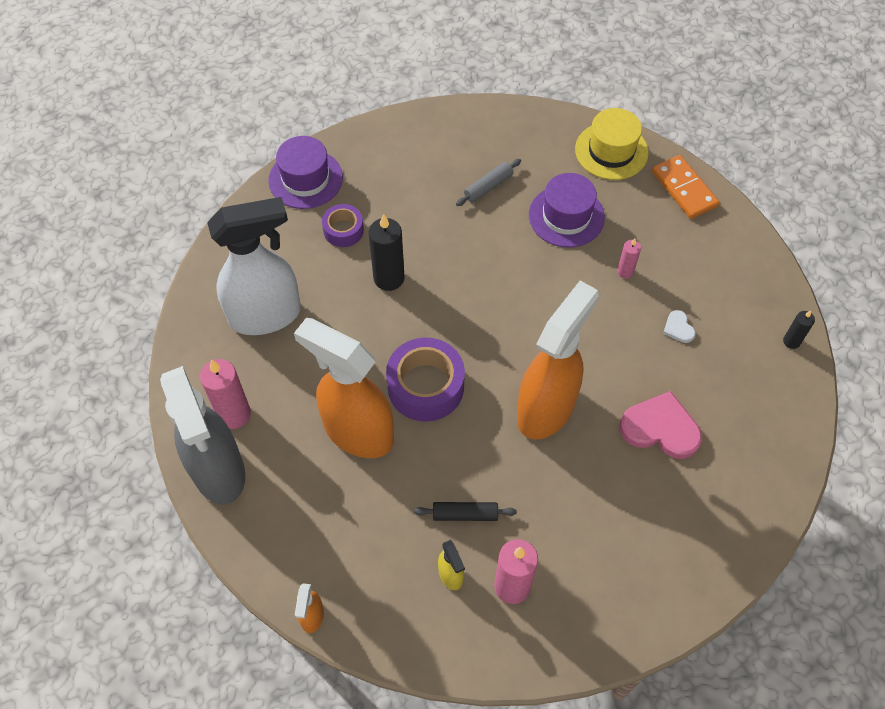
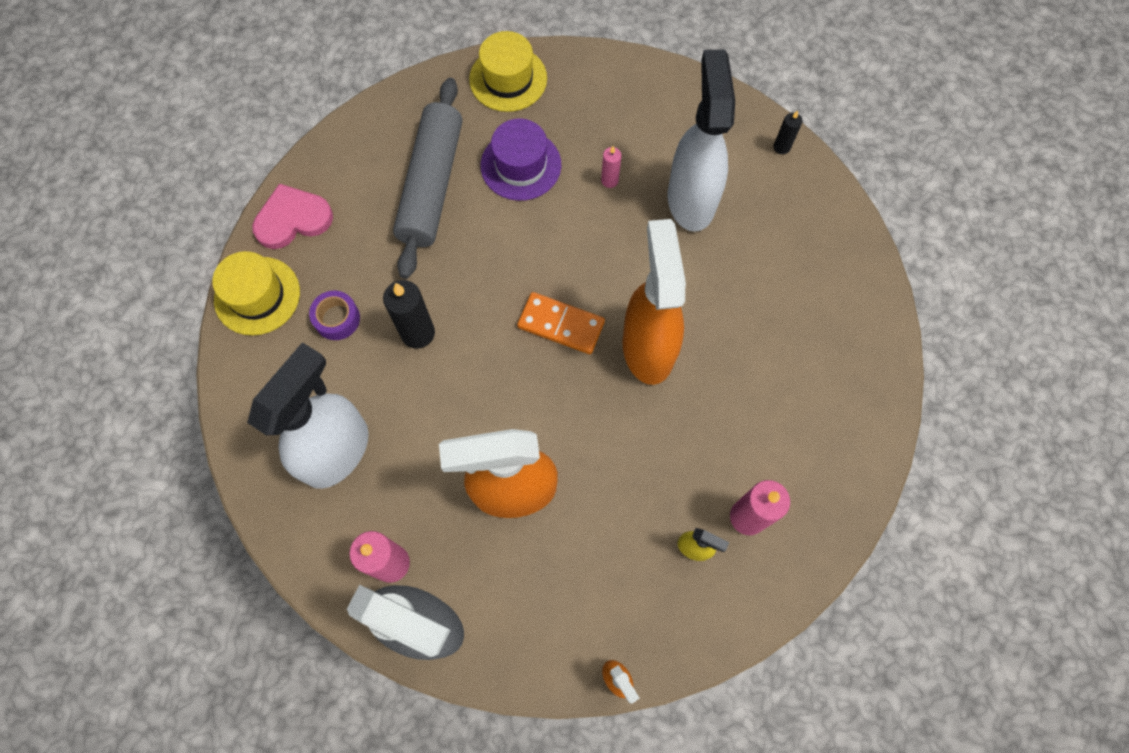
camera: 40 degrees left, 10 degrees up
(305, 179) = (257, 296): purple hat -> yellow hat
(425, 386) = (535, 405): purple tape -> none
(465, 514) = (661, 489): black rolling pin -> none
(488, 186) = (431, 185): grey rolling pin -> grey rolling pin, size x2.40
(660, 428) = (747, 295): pink heart -> pink heart (293, 219)
(678, 328) = (691, 199): white heart -> white spray bottle
(684, 189) = (595, 73): orange domino -> orange domino (561, 325)

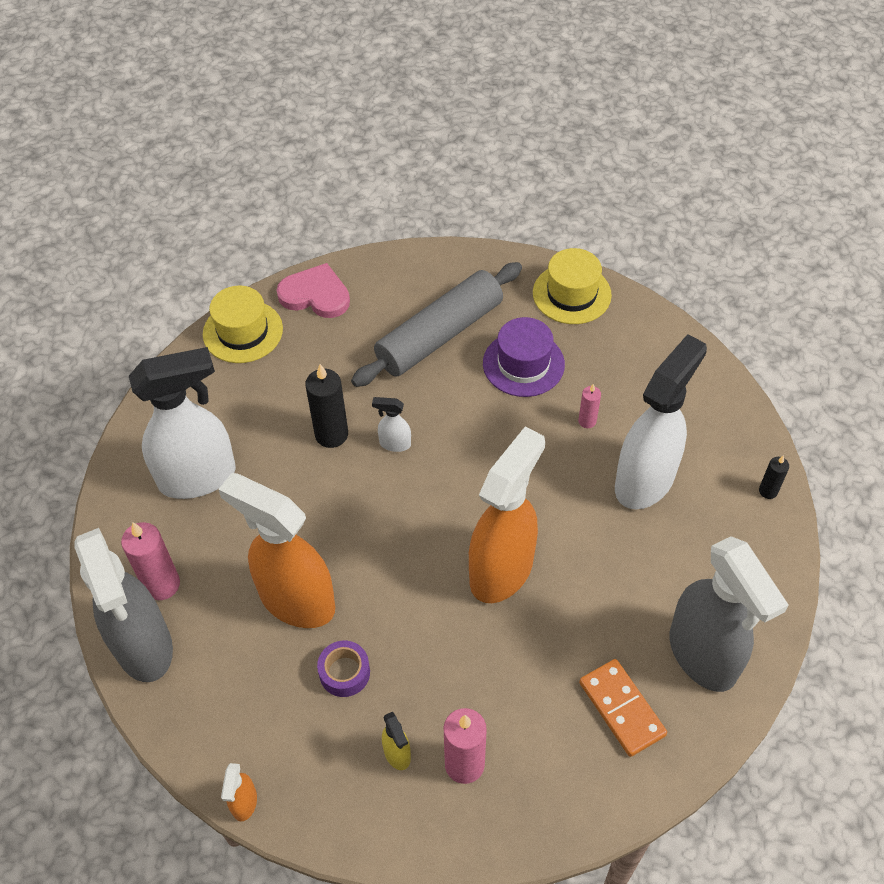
camera: 40 degrees right, 15 degrees down
(337, 319) = (283, 385): purple tape -> purple tape (344, 672)
(477, 304) = (394, 444): none -> white spray bottle
(561, 325) = (446, 503): orange domino -> orange domino (621, 709)
(839, 307) = (703, 656): none -> grey spray bottle

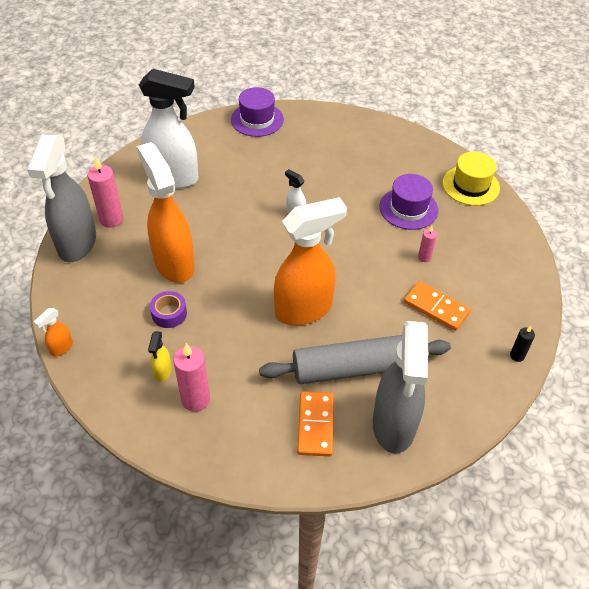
camera: 30 degrees right, 5 degrees down
(243, 331) = (257, 119): yellow hat -> purple hat
(315, 295) = (313, 119): pink heart -> none
(331, 434) = (263, 191): black candle -> none
(439, 334) = (369, 170): grey rolling pin -> grey rolling pin (354, 368)
(645, 480) = (436, 307): white spray bottle -> orange domino

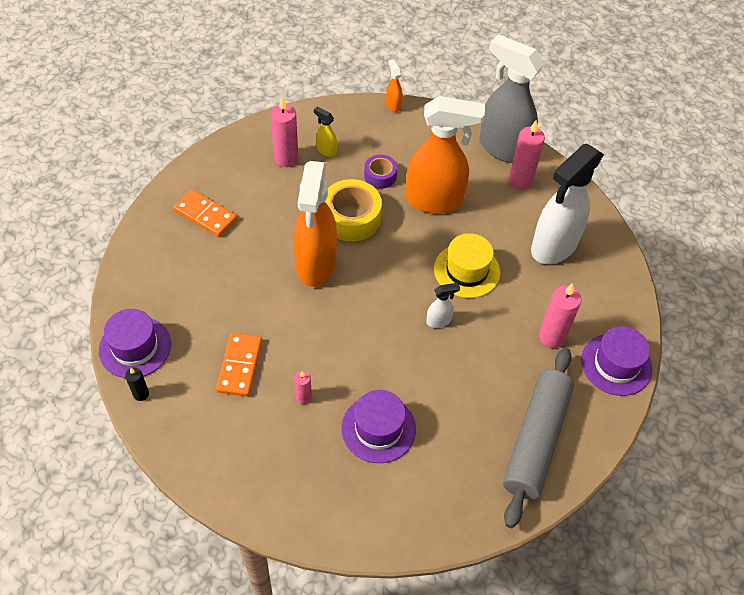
camera: 120 degrees right, 5 degrees up
(235, 311) = (351, 218): none -> yellow tape
(260, 153) = (551, 336): none -> pink candle
(354, 368) = (231, 266): grey rolling pin -> grey rolling pin (536, 440)
(394, 426) = (162, 261): grey spray bottle -> none
(436, 307) = (240, 366): orange domino -> orange domino turned 60 degrees counterclockwise
(470, 185) = (371, 521): yellow hat -> yellow hat (466, 270)
(487, 387) = (135, 347): none -> purple hat

